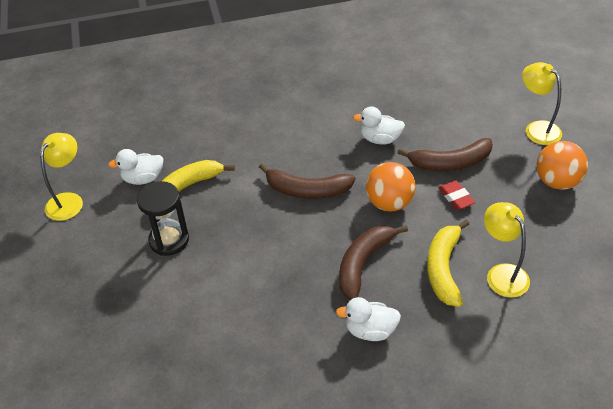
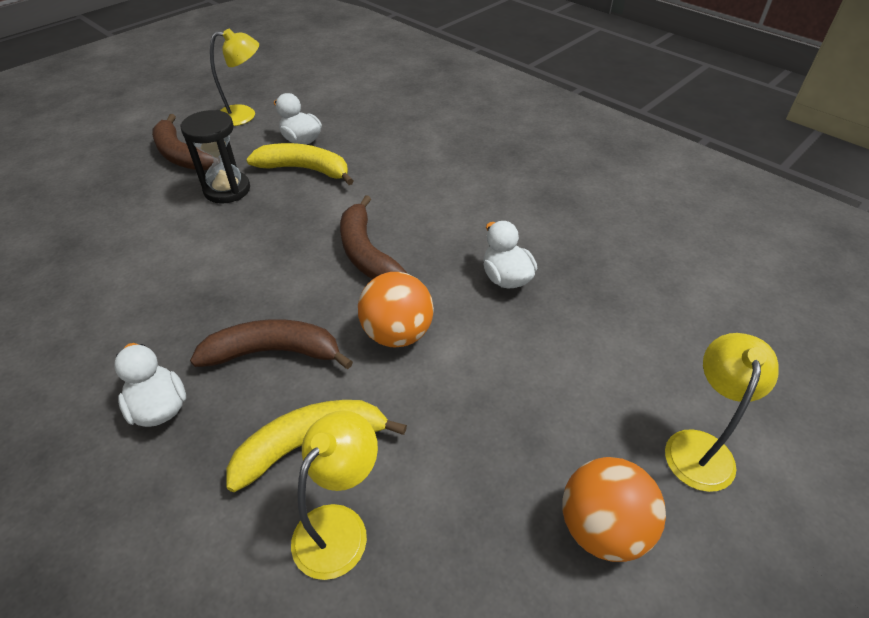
camera: 55 degrees right, 0 degrees up
(450, 163) = (525, 367): brown banana -> brown banana (181, 155)
(456, 197) = (460, 401): red eraser -> none

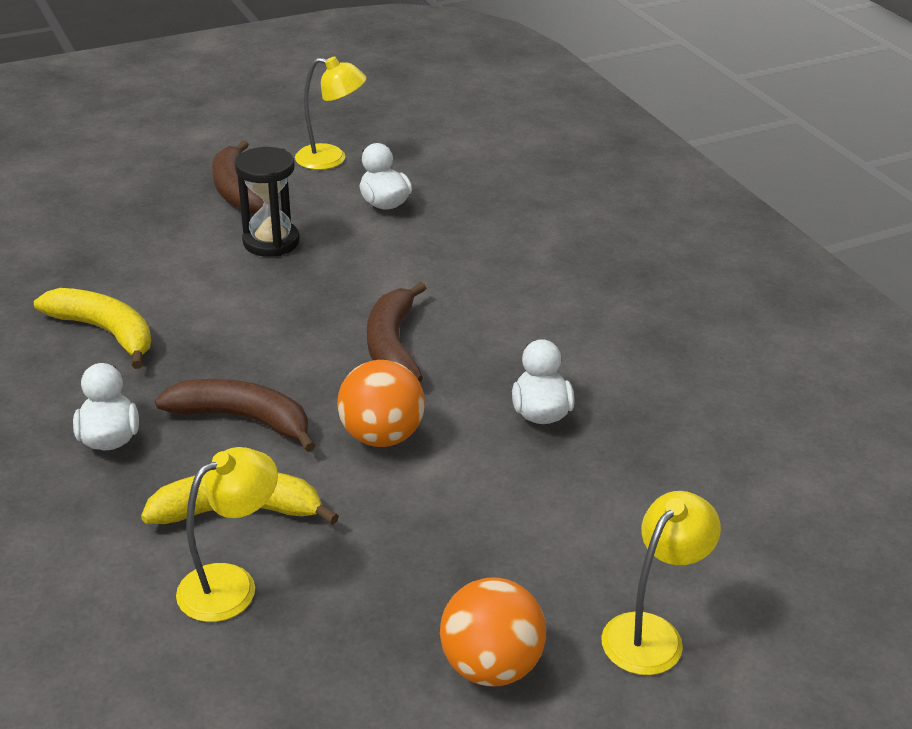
camera: 20 degrees right, 10 degrees down
(305, 169) = (371, 238): yellow banana -> yellow banana (105, 332)

